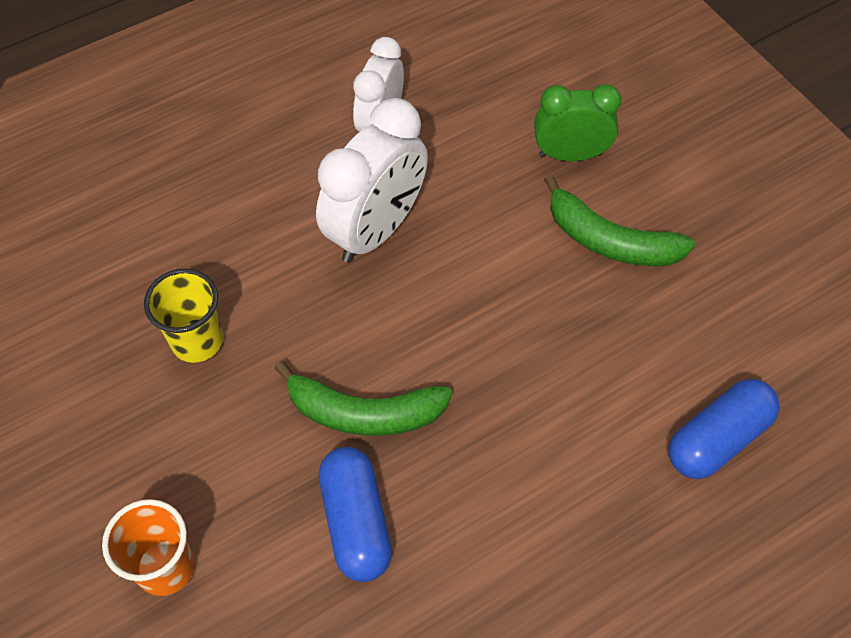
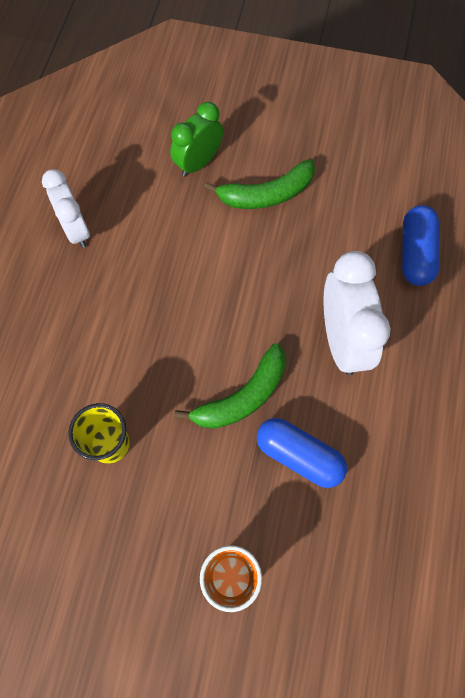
camera: 45 degrees left, 10 degrees up
(376, 230) = (141, 292): white clock -> white clock (342, 340)

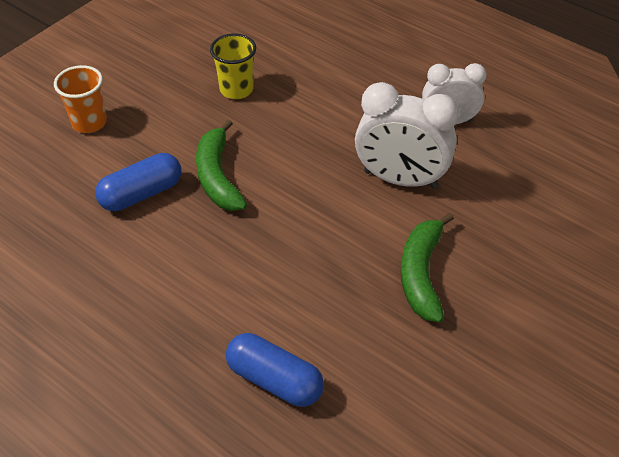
camera: 115 degrees right, 20 degrees down
(198, 163) = (489, 231): green clock -> none
(342, 340) = (220, 268): white clock -> white clock (400, 179)

